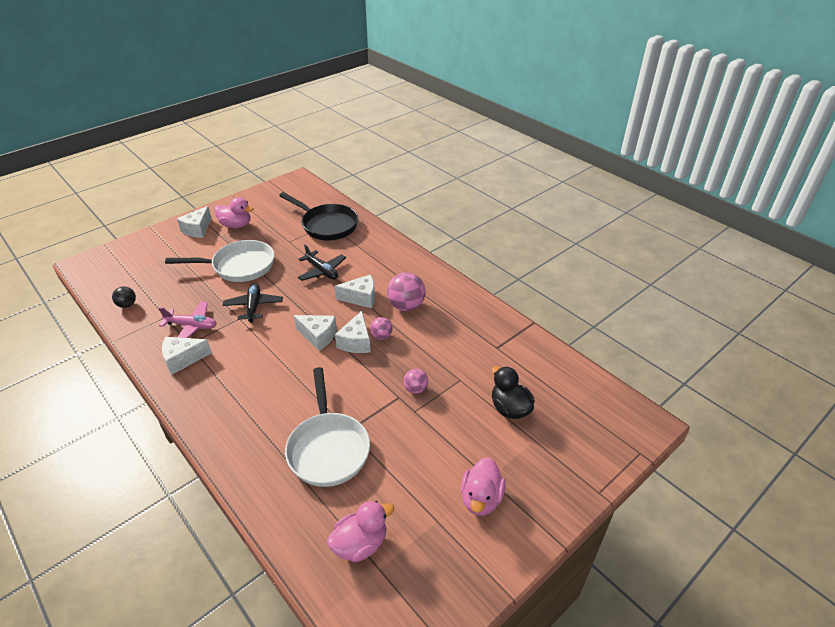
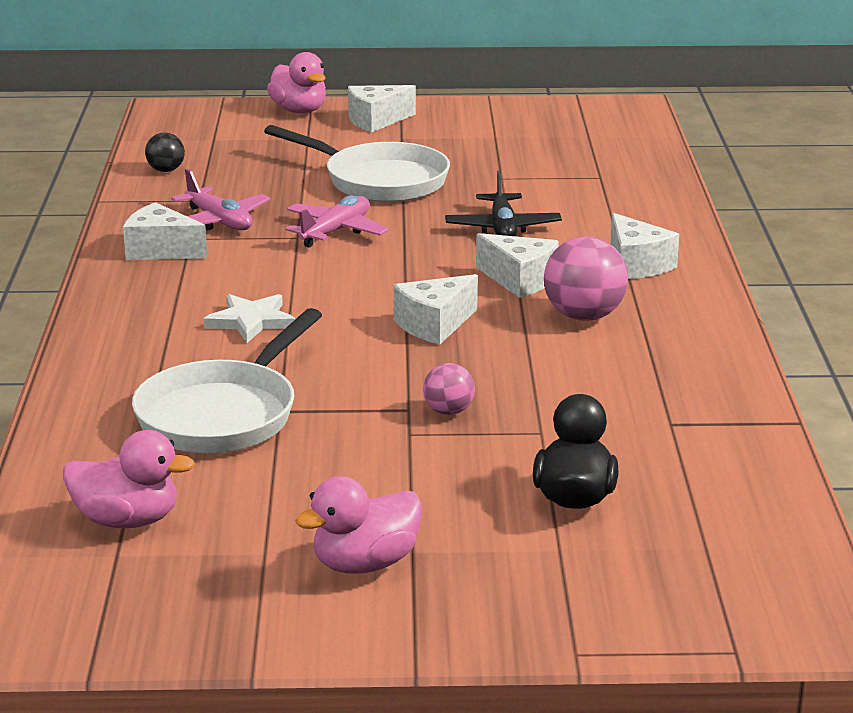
camera: 40 degrees right, 15 degrees down
(236, 225) = (443, 133): pink duck -> pink duck (299, 111)
(253, 306) = (336, 231): black plane -> pink plane
(276, 382) = (251, 321): none -> white star
(318, 336) = (384, 297): white cheese -> white cheese (636, 265)
(327, 225) = (595, 177): black pan -> none
(381, 336) = (485, 334): pink ball -> none

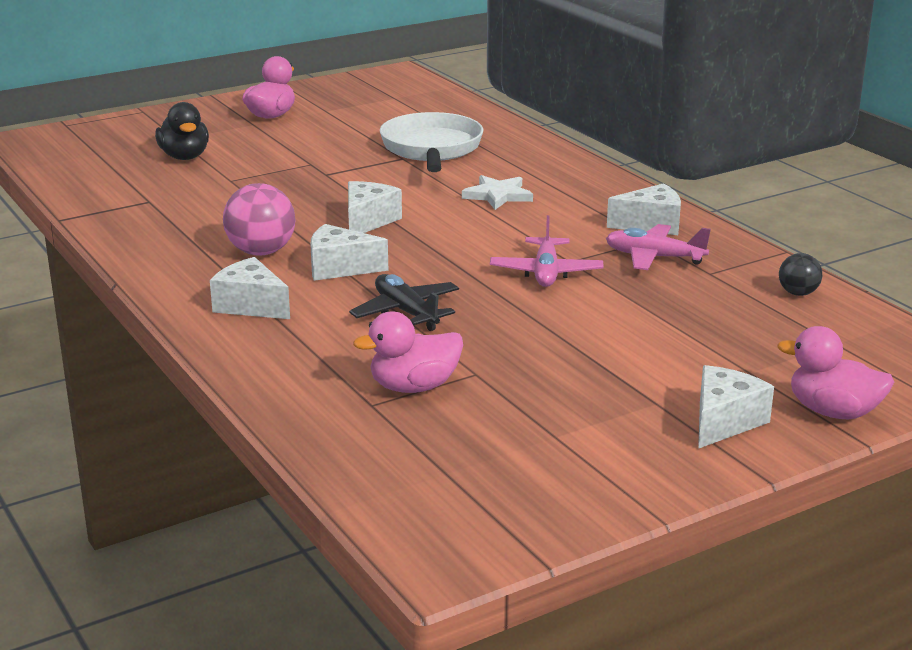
camera: 150 degrees right, 0 degrees up
(127, 520) = (409, 106): pink duck -> pink duck (414, 387)
(379, 181) = (589, 334): white pan -> none
(448, 411) = (299, 177): pink ball -> none

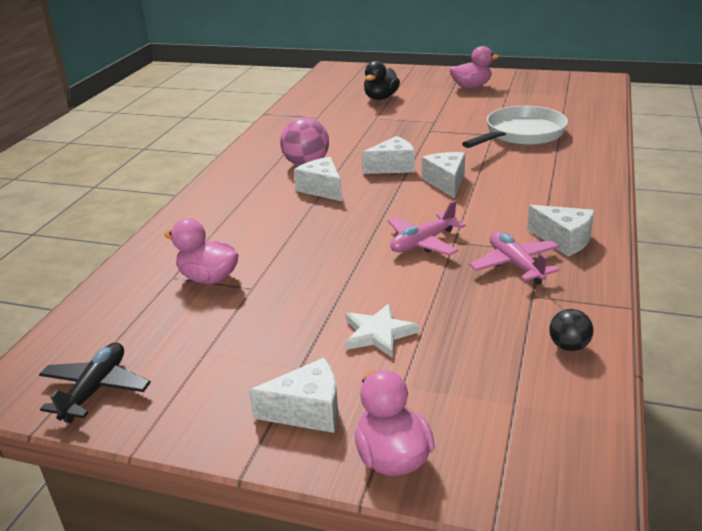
camera: 50 degrees right, 5 degrees up
(251, 305) = (241, 192): white cheese -> white cheese (446, 182)
(406, 312) = (298, 231): black plane -> black plane (96, 389)
(498, 195) = (500, 179): white star -> white star (378, 333)

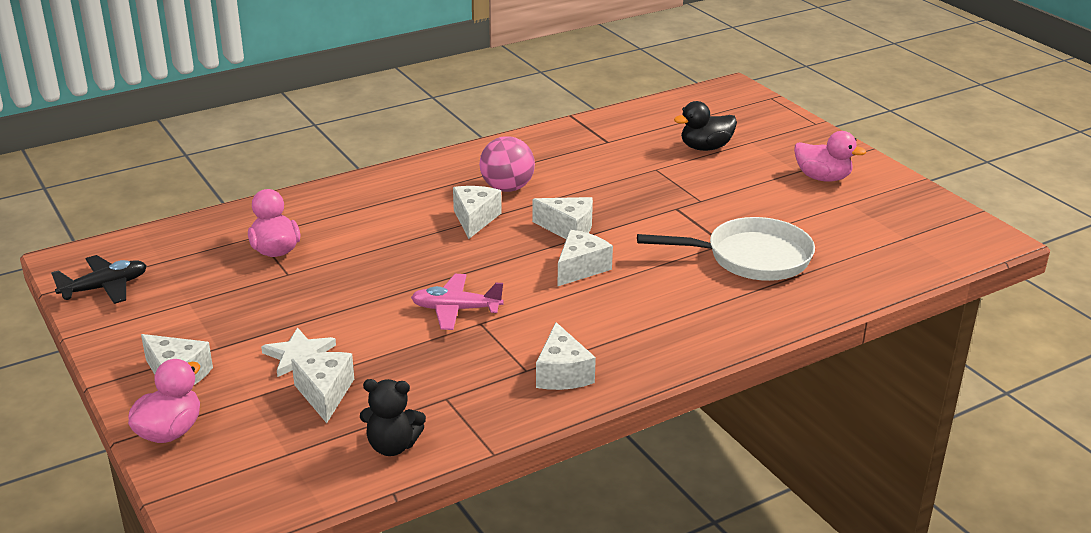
camera: 40 degrees right, 0 degrees up
(451, 345) = (325, 393): none -> white cheese
(515, 265) = (483, 369): pink plane -> none
(569, 346) = (392, 446): black ball -> black teddy bear

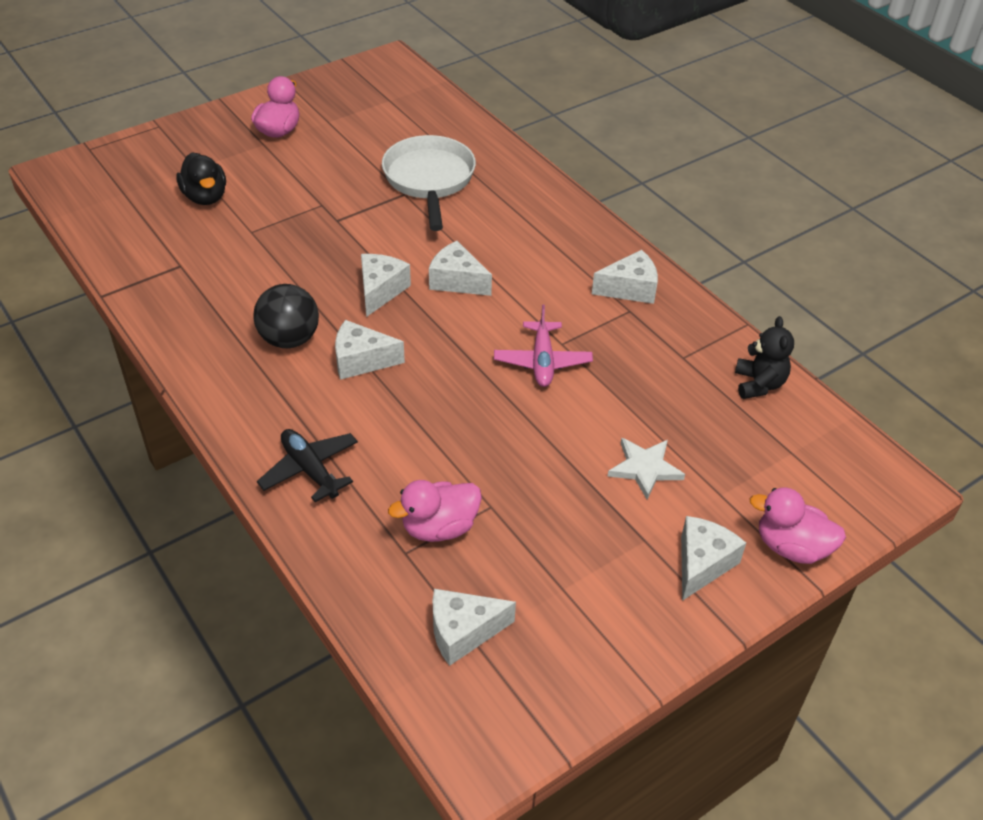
camera: 95 degrees left, 15 degrees up
(105, 288) = (544, 688): black plane -> black plane (310, 470)
(325, 393) = (700, 439): white cheese -> white cheese (463, 632)
(507, 188) = (289, 339): pink ball -> black ball

